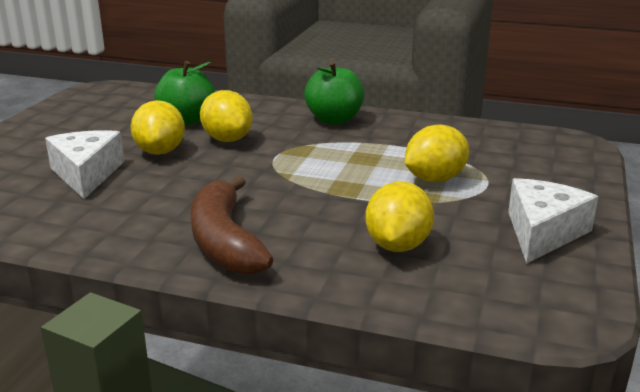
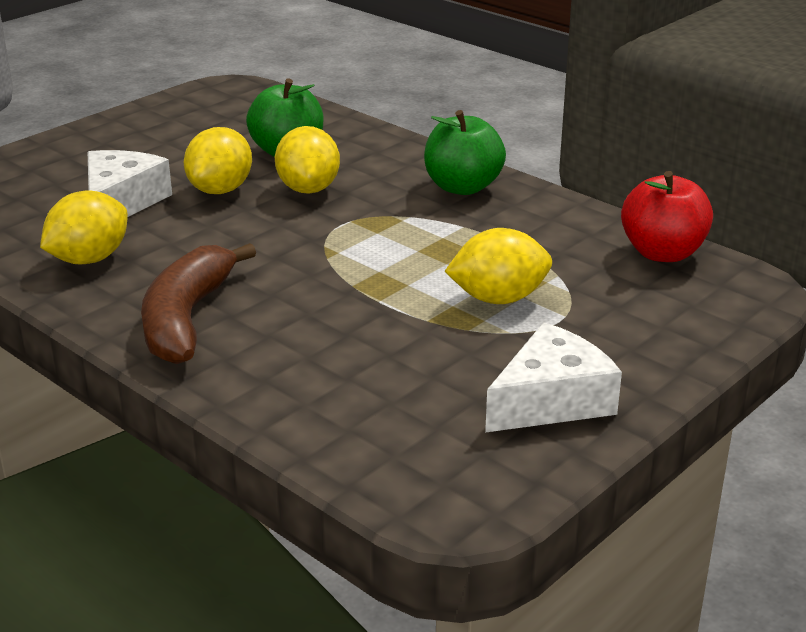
camera: 25 degrees right, 5 degrees up
(397, 246) = (362, 372): yellow lemon -> yellow lemon (89, 259)
(501, 133) = (662, 253): none -> red apple

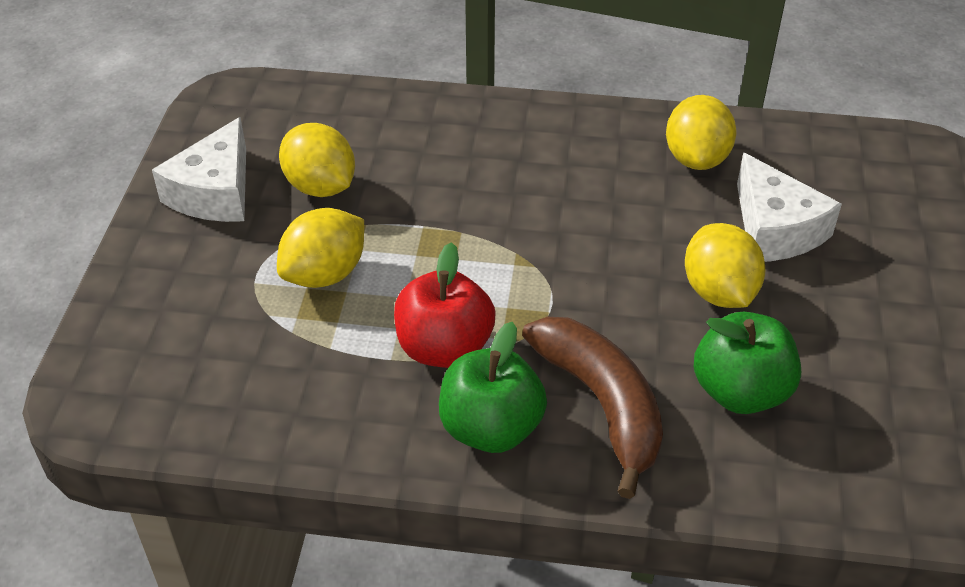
camera: 145 degrees right, 15 degrees up
(187, 319) = (545, 142): brown banana -> brown banana (602, 404)
(308, 189) = (641, 338): yellow lemon -> yellow lemon (320, 186)
(662, 253) = (203, 417): red apple -> red apple (444, 348)

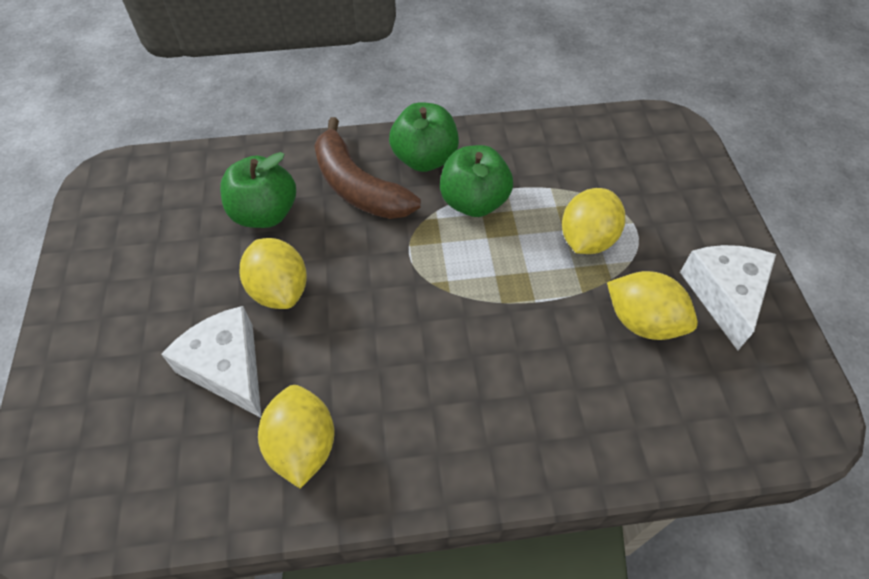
camera: 165 degrees right, 10 degrees up
(444, 348) = (474, 202): red apple -> green apple

